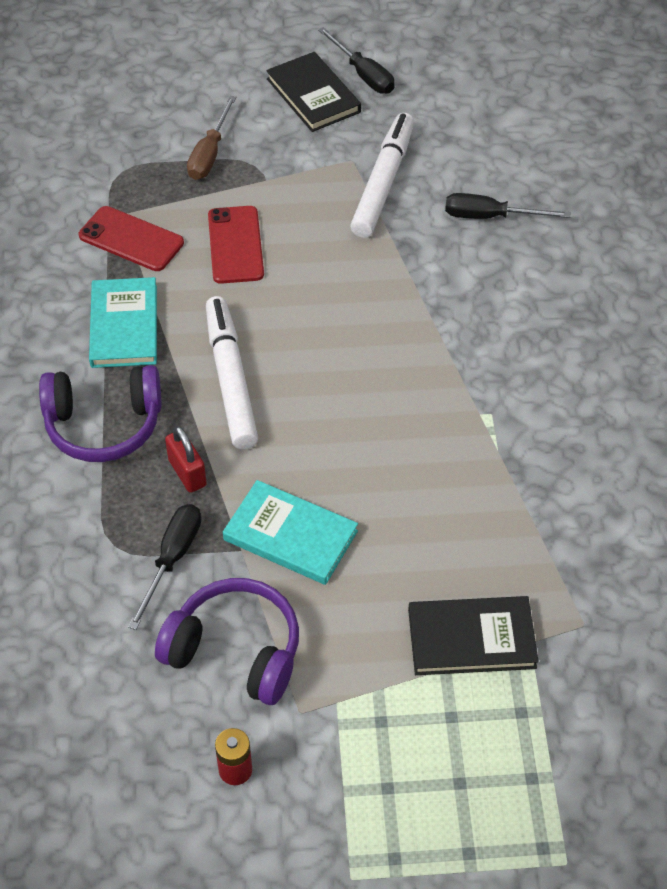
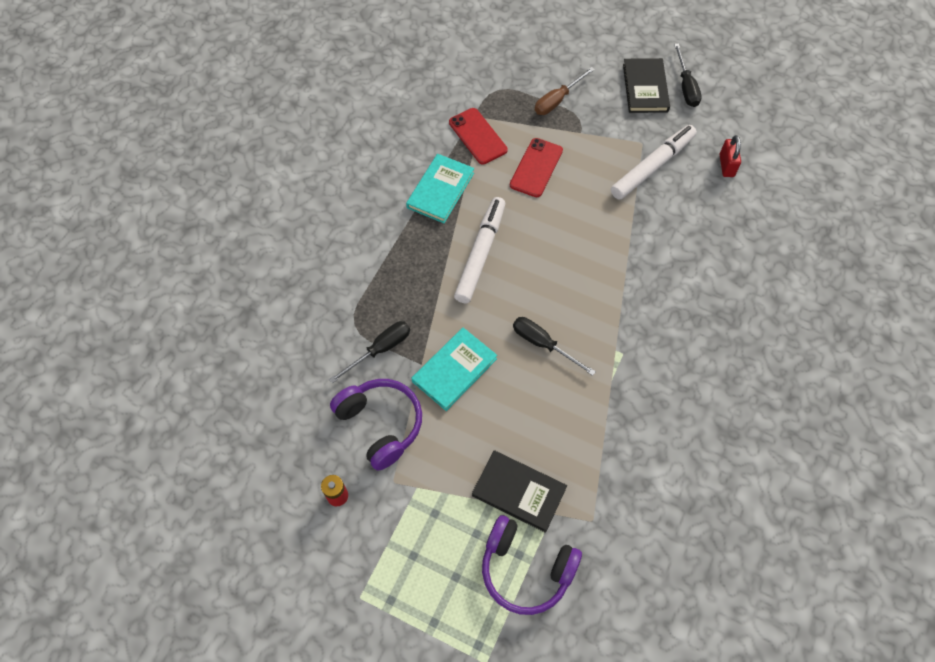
camera: 30 degrees right, 10 degrees up
(104, 424) = (392, 247): purple headphones -> purple headphones (526, 569)
(187, 473) = (420, 300): red padlock -> red padlock (726, 165)
(290, 535) = (454, 370): turquoise book -> turquoise book turned 75 degrees clockwise
(490, 217) = (707, 221): black screwdriver -> black screwdriver (543, 344)

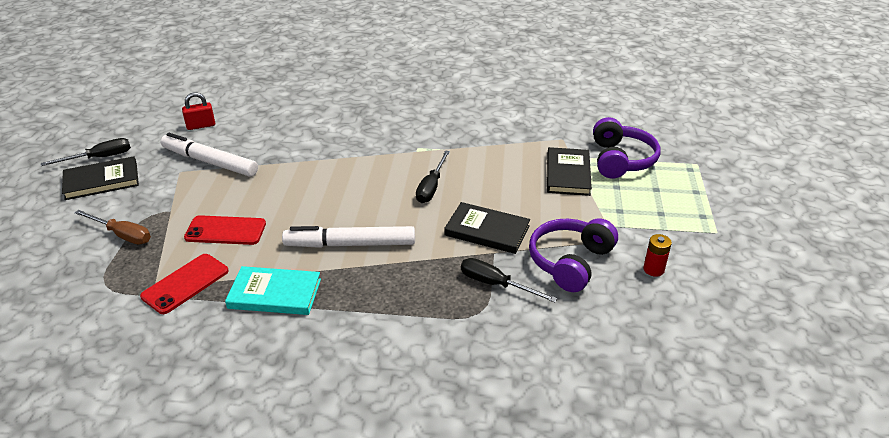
camera: 110 degrees left, 25 degrees down
(454, 370) = (487, 231): turquoise book -> black book

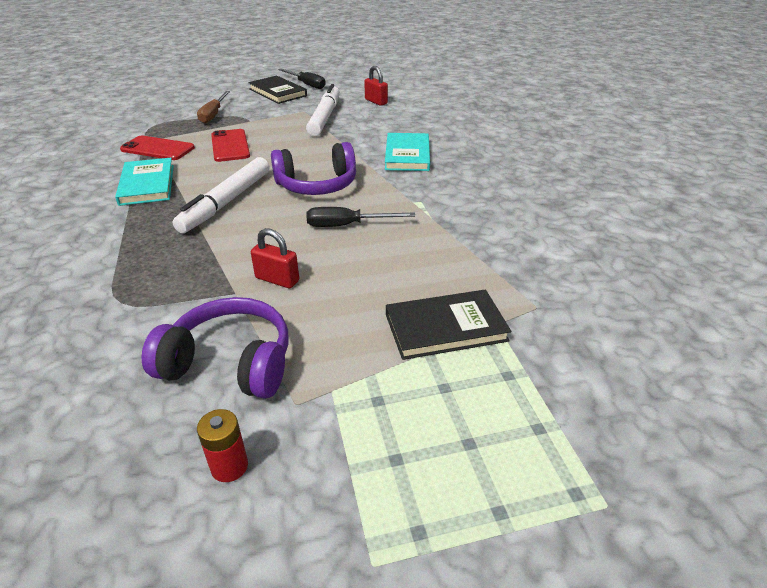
camera: 70 degrees right, 0 degrees up
(335, 135) = (407, 155): none -> turquoise book
(350, 244) = (226, 202): white marker -> white marker turned 135 degrees counterclockwise
(487, 231) = (277, 279): black book -> red padlock
(496, 284) = (172, 305): black screwdriver -> none
(620, 160) = (530, 382): purple headphones -> purple headphones (317, 185)

